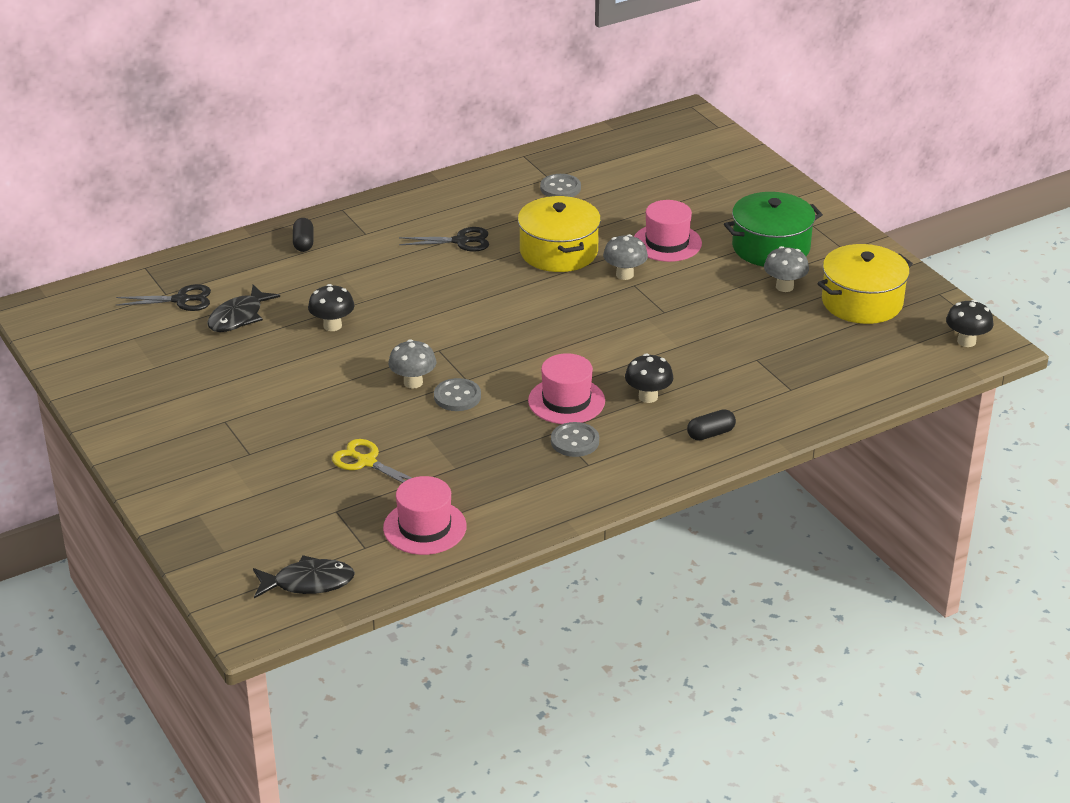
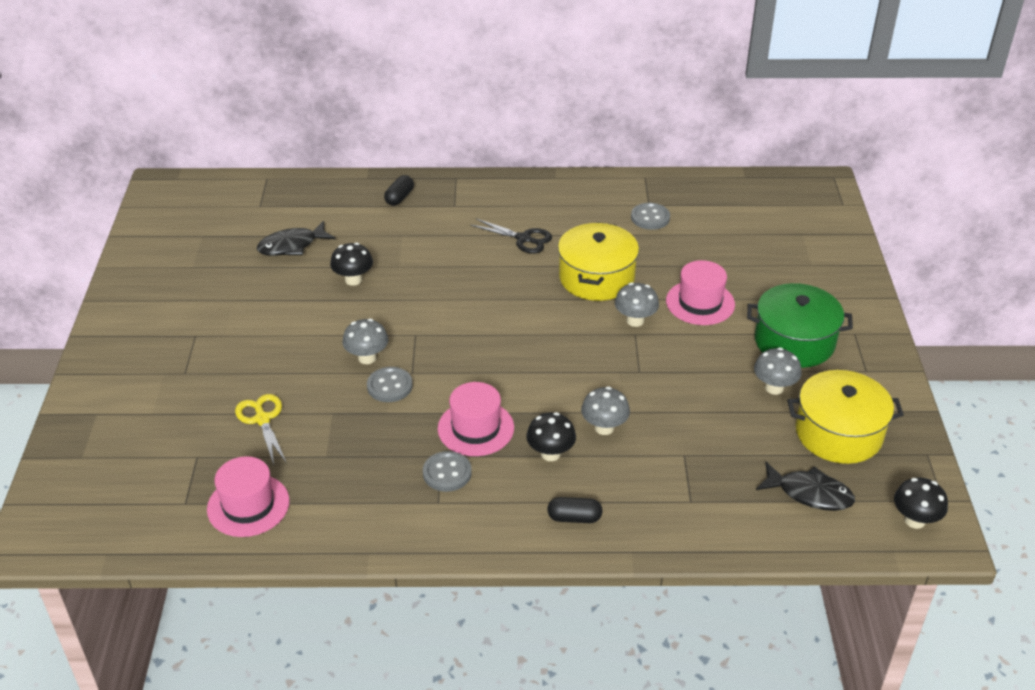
camera: 30 degrees right, 5 degrees up
(181, 300) = (265, 215): black scissors -> none
(308, 583) = (111, 518): black fish -> black fish (809, 493)
(674, 363) = (604, 428): none -> grey mushroom

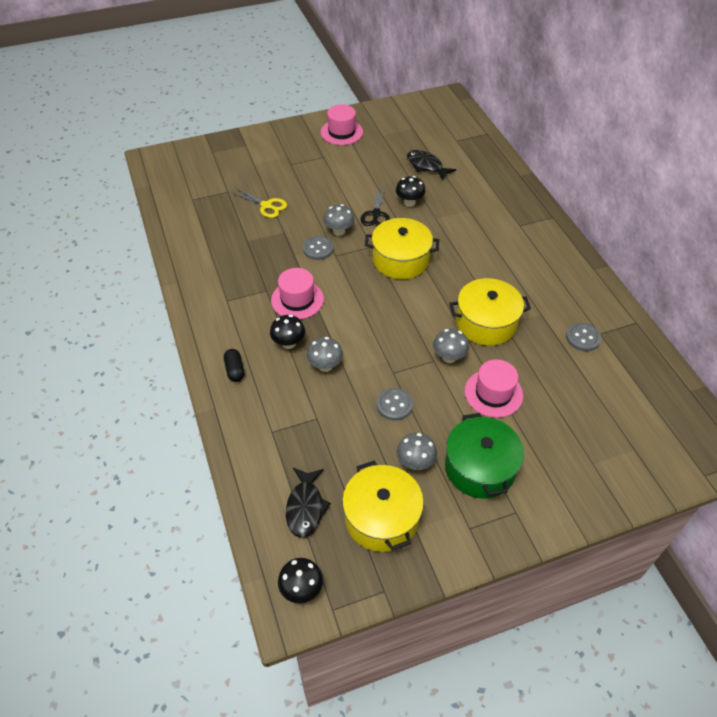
camera: 70 degrees right, 10 degrees up
(248, 505) = (198, 223): pink hat -> pink hat (341, 132)
(262, 419) = (266, 206): yellow scissors -> yellow scissors turned 75 degrees clockwise
(399, 197) = (509, 196): black capsule -> none
(447, 473) = (252, 297): grey button -> grey button (394, 405)
(456, 316) = (400, 260): none -> yellow pot
(523, 239) = (505, 271): black scissors -> black scissors (376, 214)

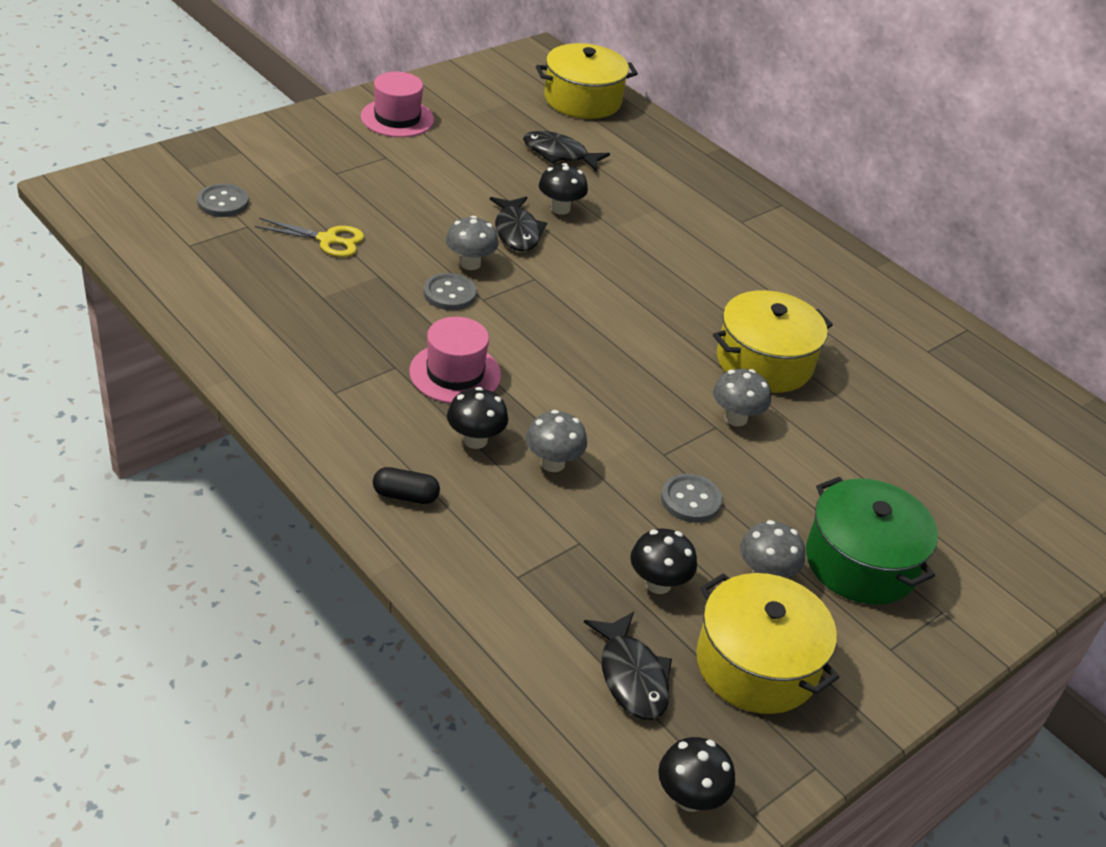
camera: 25 degrees left, 10 degrees down
(235, 370) = (405, 496): black capsule -> black capsule turned 45 degrees counterclockwise
(349, 453) = (658, 583): none -> black mushroom
(376, 214) = (516, 231): black scissors -> black fish
(400, 260) = (590, 292): yellow pot -> yellow pot (582, 100)
(493, 393) = (826, 456): pink hat -> none
(583, 338) = (908, 361): grey button -> grey button (223, 202)

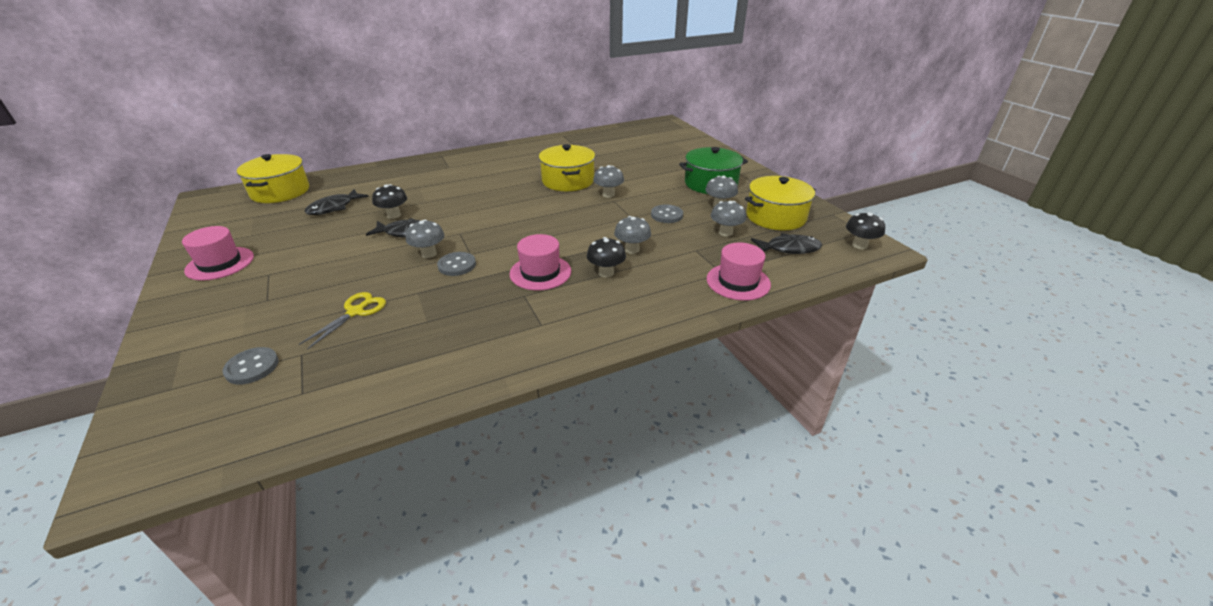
camera: 70 degrees left, 5 degrees down
(405, 496) = (652, 304): black capsule -> none
(495, 597) = (738, 282): none -> pink hat
(658, 583) = (725, 232): black mushroom -> grey mushroom

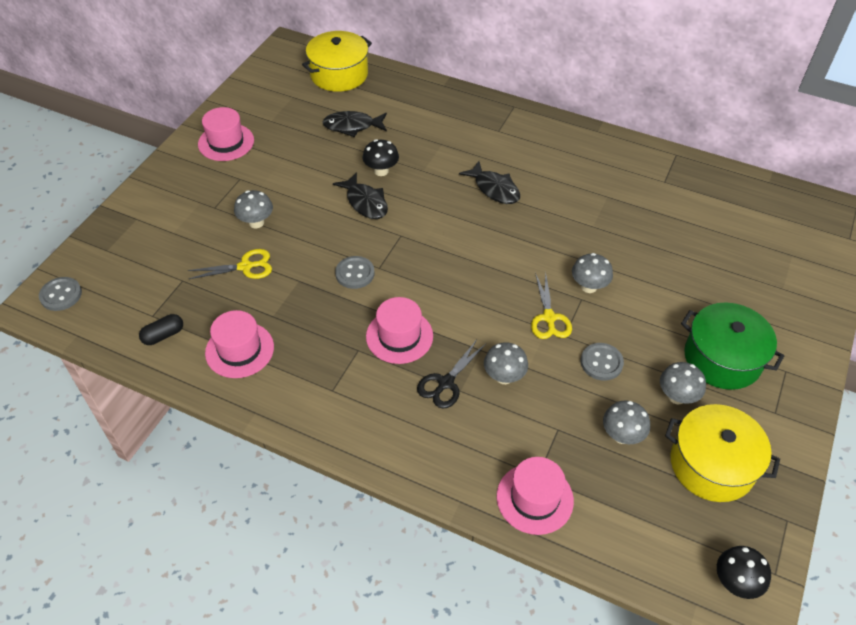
camera: 50 degrees right, 15 degrees up
(252, 367) = (152, 268): grey button -> grey button (61, 295)
(336, 396) = (163, 335): none -> black capsule
(429, 254) = (352, 242): grey mushroom -> grey mushroom (256, 222)
(429, 355) = (239, 350): none -> pink hat
(568, 181) = (578, 235): yellow pot -> none
(606, 272) = (445, 383): black mushroom -> black scissors
(611, 215) = (549, 318): none -> yellow scissors
(789, 249) = (649, 513): black fish -> black fish (494, 189)

